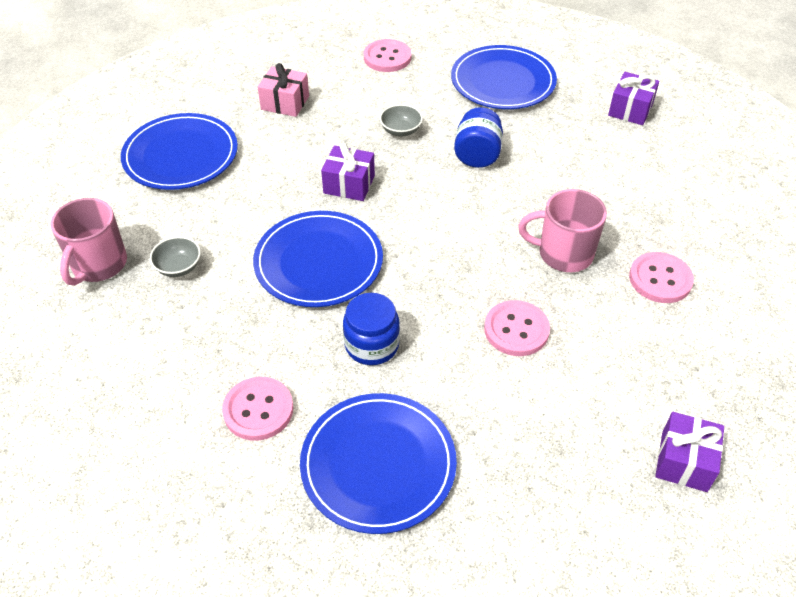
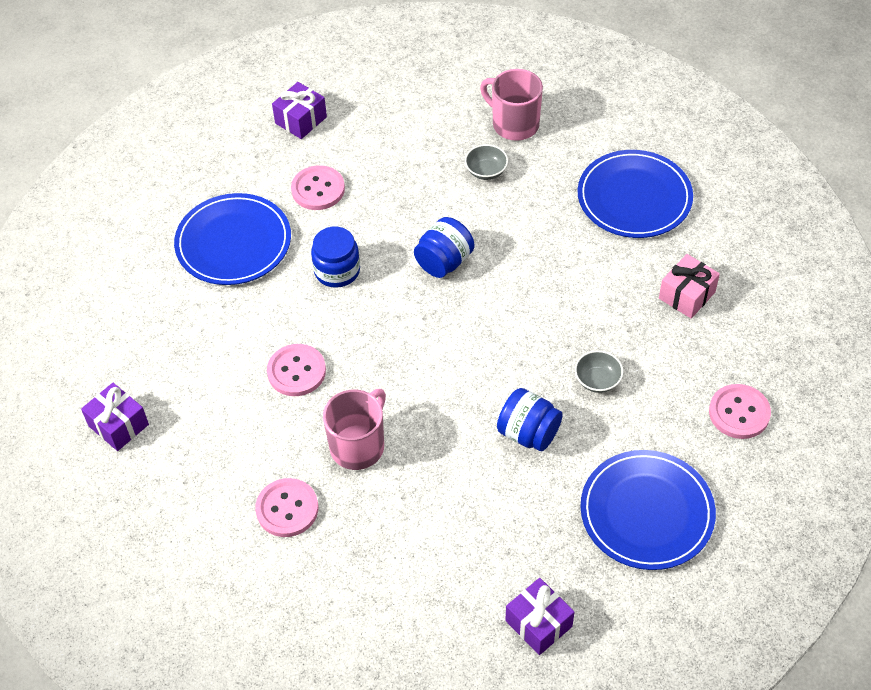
camera: 115 degrees right, 5 degrees up
(318, 262) = (444, 262): blue plate -> blue jar
(349, 184) = (533, 312): purple gift -> purple gift (301, 120)

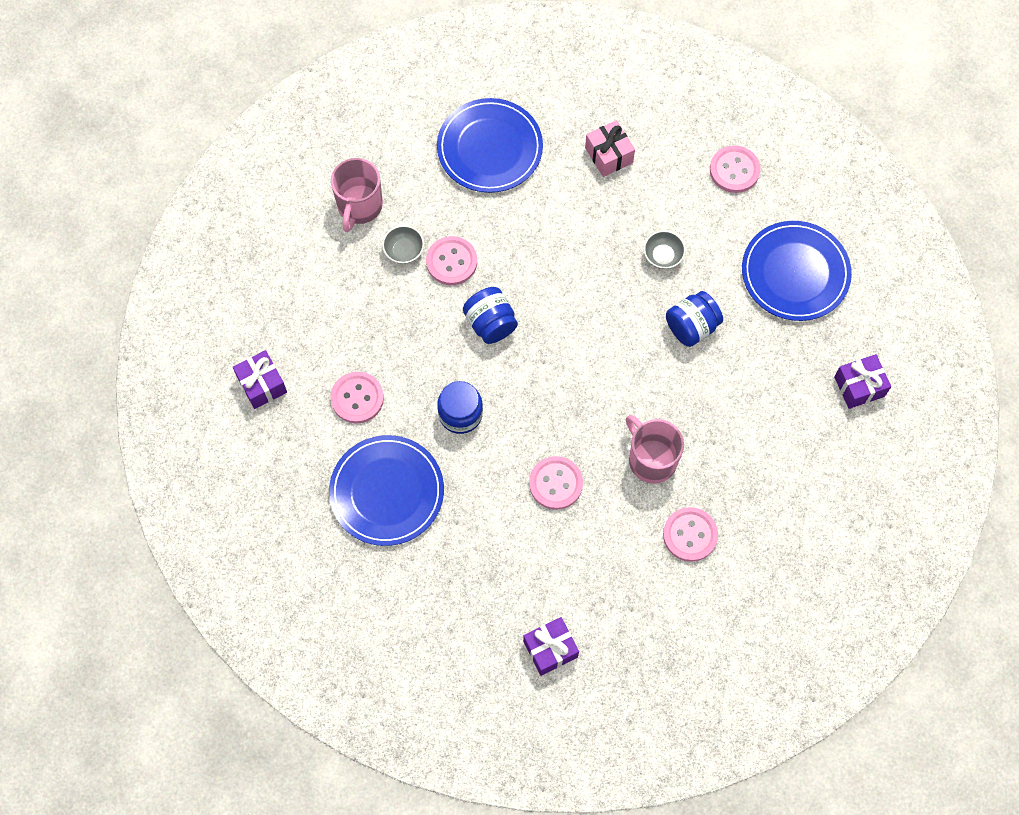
camera: 70 degrees left, 15 degrees up
(494, 210) = (451, 262): none -> pink button
(514, 124) = (359, 206): pink mug -> pink mug turned 45 degrees counterclockwise

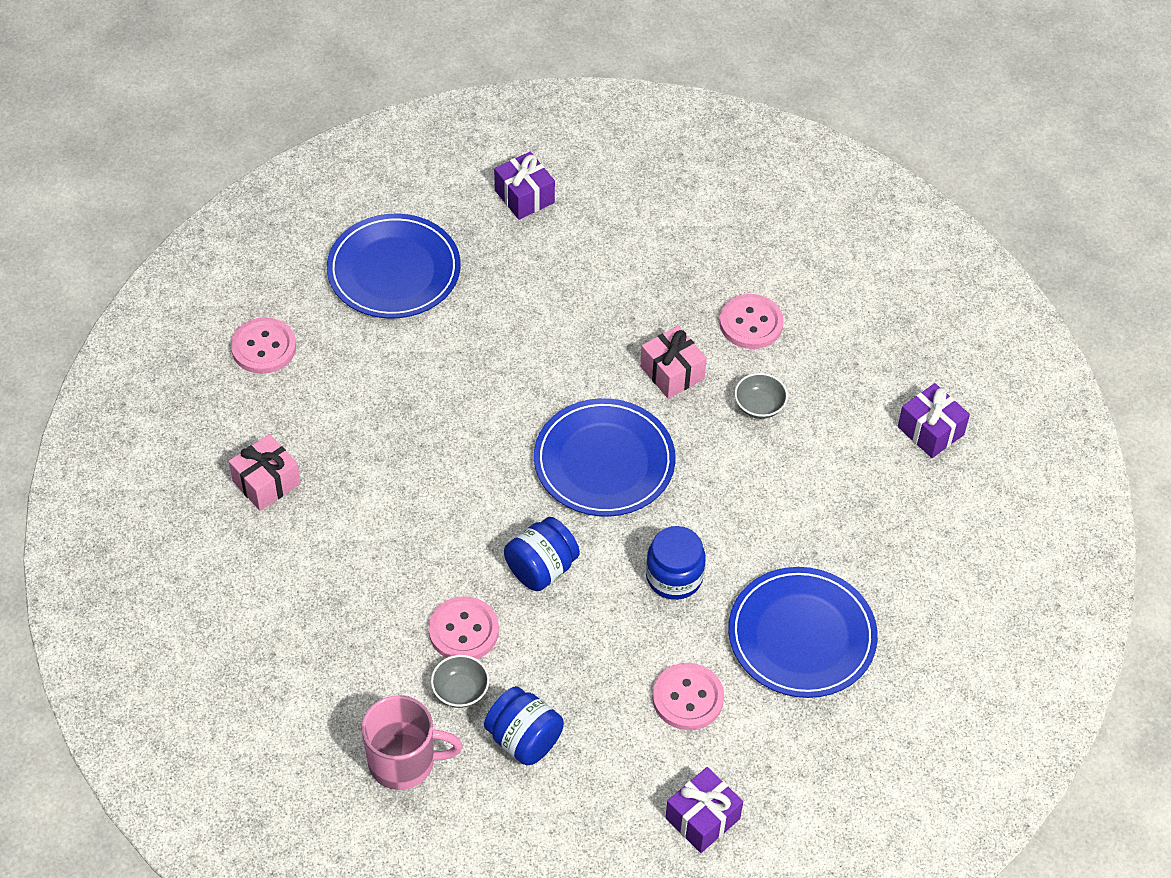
camera: 105 degrees left, 15 degrees down
(490, 148) = (280, 620): blue plate -> blue plate (604, 461)
(556, 483) = (732, 460): pink button -> none
(651, 459) = (672, 372): pink mug -> pink gift
(663, 256) = (401, 402): grey bowl -> grey bowl (759, 406)
(691, 327) = (490, 359): blue jar -> blue jar (524, 739)

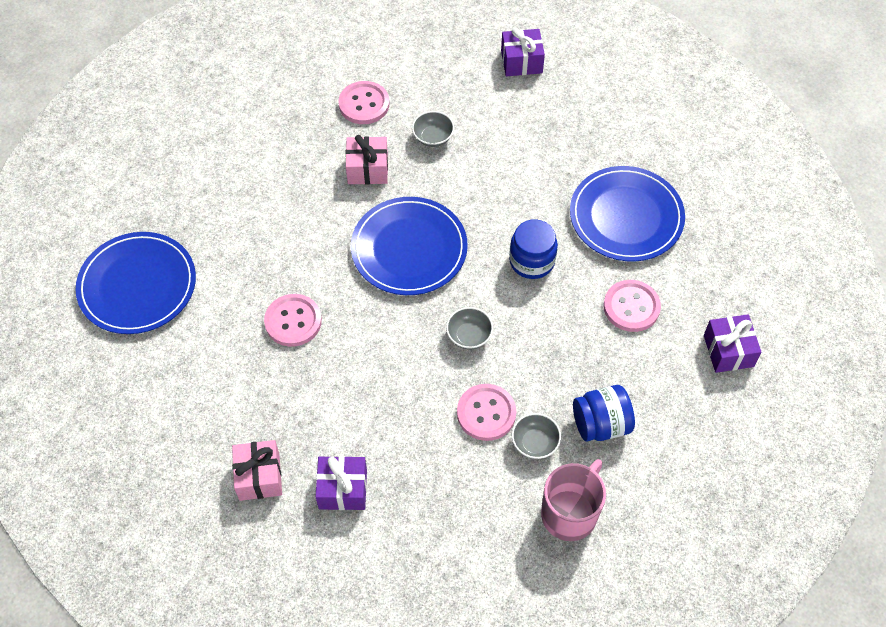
camera: 55 degrees left, 5 degrees up
(263, 347) = (132, 411): pink button -> pink button (293, 321)
(524, 196) = (145, 169): purple gift -> purple gift (343, 489)
(541, 568) = (469, 336): blue jar -> grey bowl

